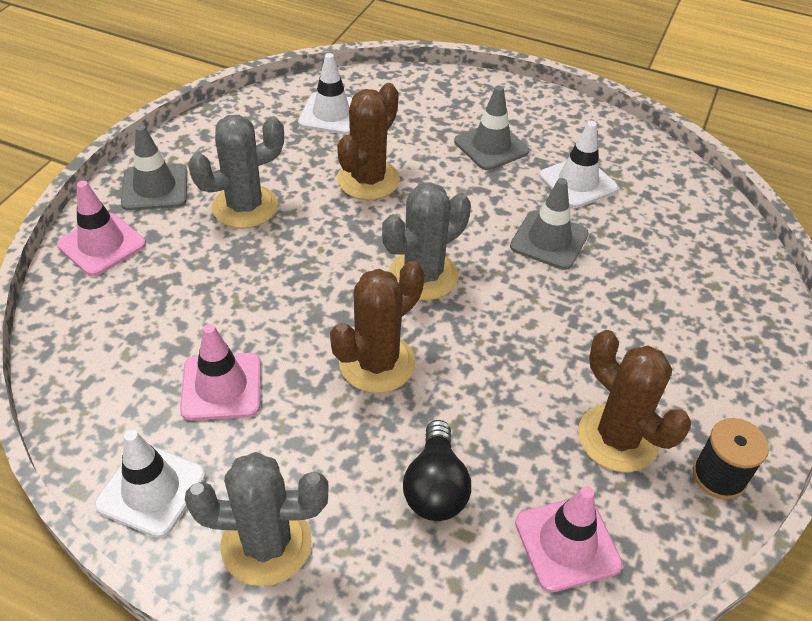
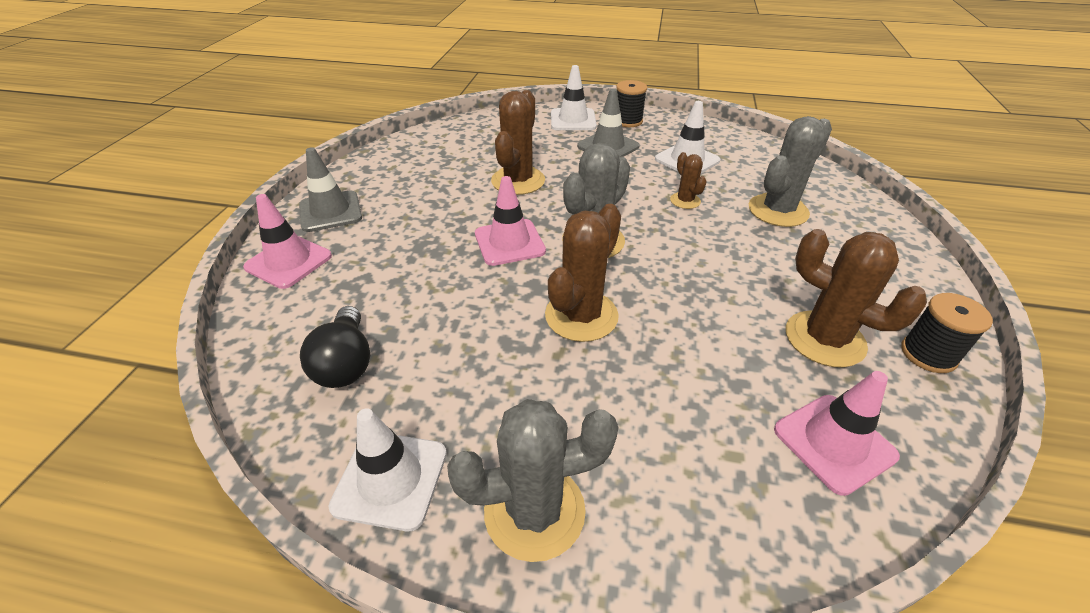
camera: 10 degrees left, 5 degrees down
(221, 386) = (438, 363): pink traffic cone -> pink traffic cone (509, 242)
(245, 207) = (417, 214): grey cactus -> grey cactus (778, 210)
(331, 114) = (470, 142): white traffic cone -> white traffic cone (573, 120)
(435, 487) = (684, 415): black light bulb -> black light bulb (346, 363)
(531, 110) = (628, 121): none -> black spool
(549, 240) = (685, 201): grey traffic cone -> brown cactus

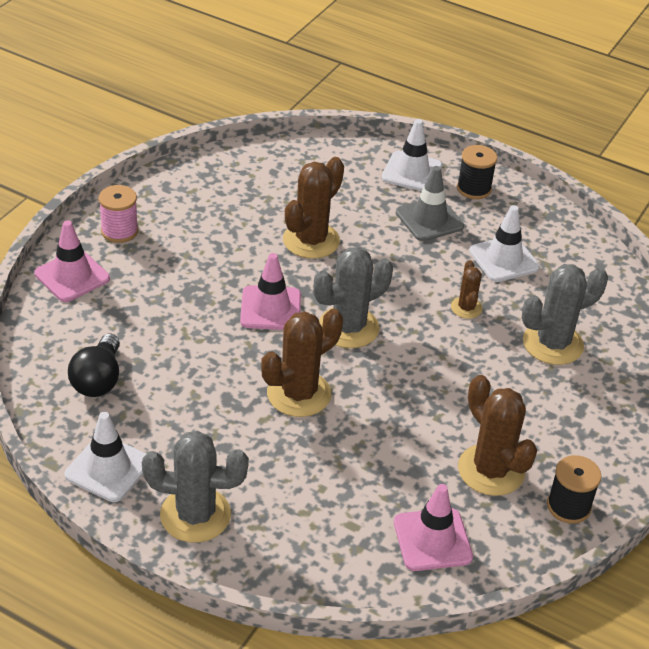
camera: 15 degrees right, 0 degrees up
(330, 211) = (119, 231): grey traffic cone -> pink spool

